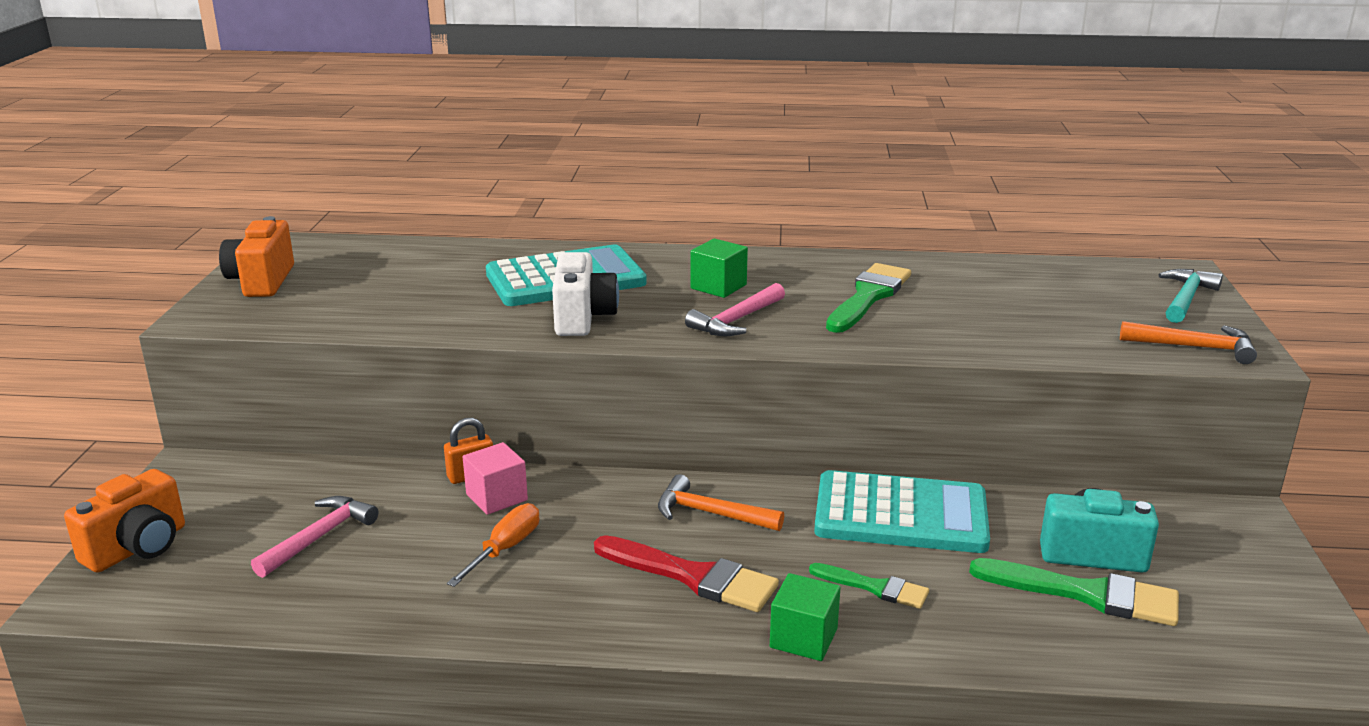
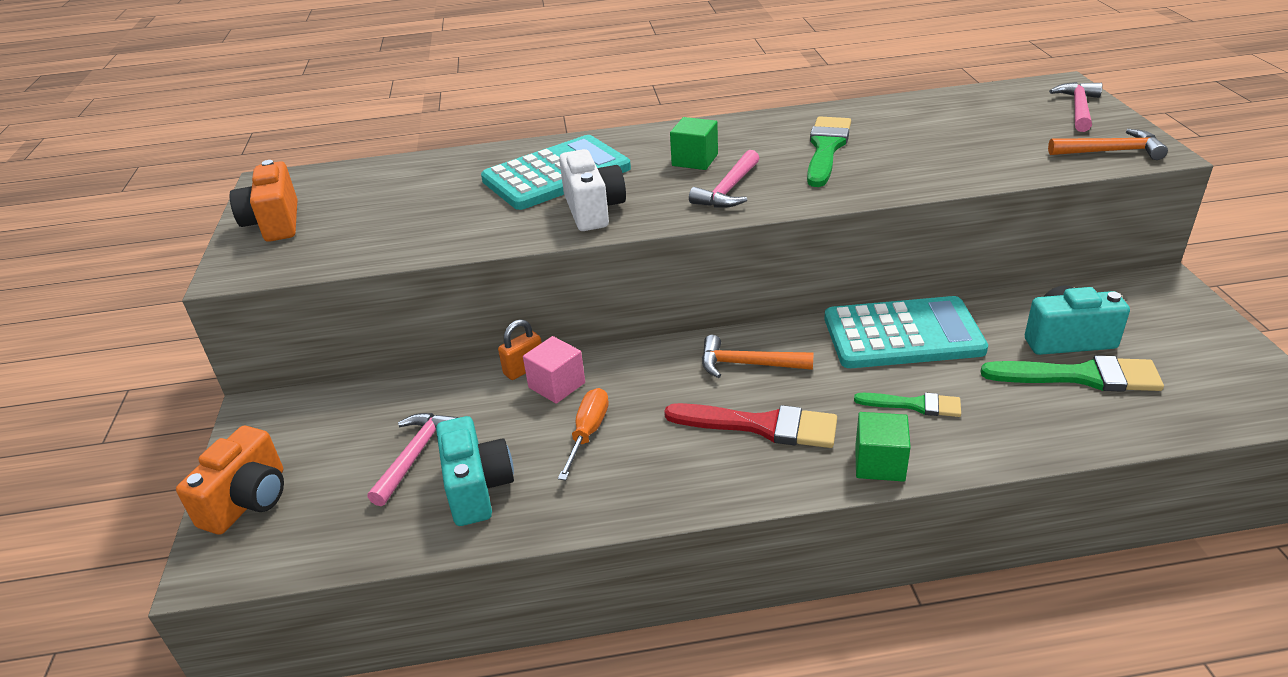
camera: 10 degrees left, 10 degrees up
(365, 580) = (477, 488): none -> turquoise camera
(1185, 298) = (1078, 108): turquoise hammer -> pink hammer

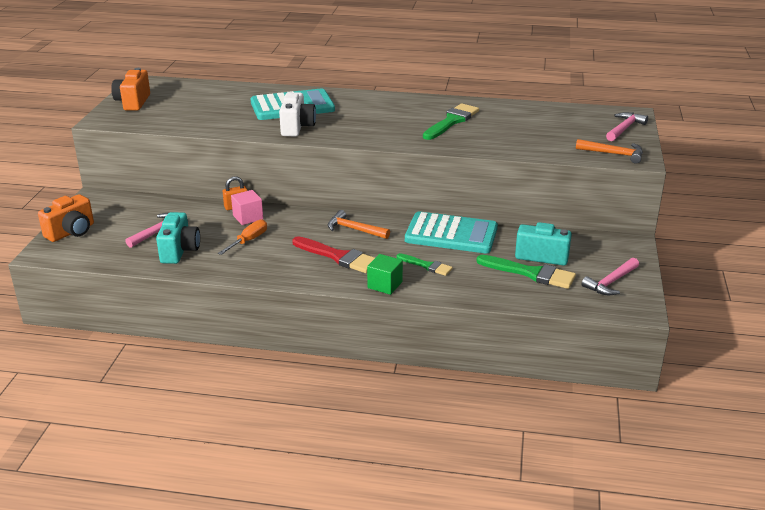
camera: 15 degrees right, 5 degrees down
(695, 160) = (373, 113): green cube -> none
(728, 190) = (377, 131): pink hammer -> pink hammer (611, 282)

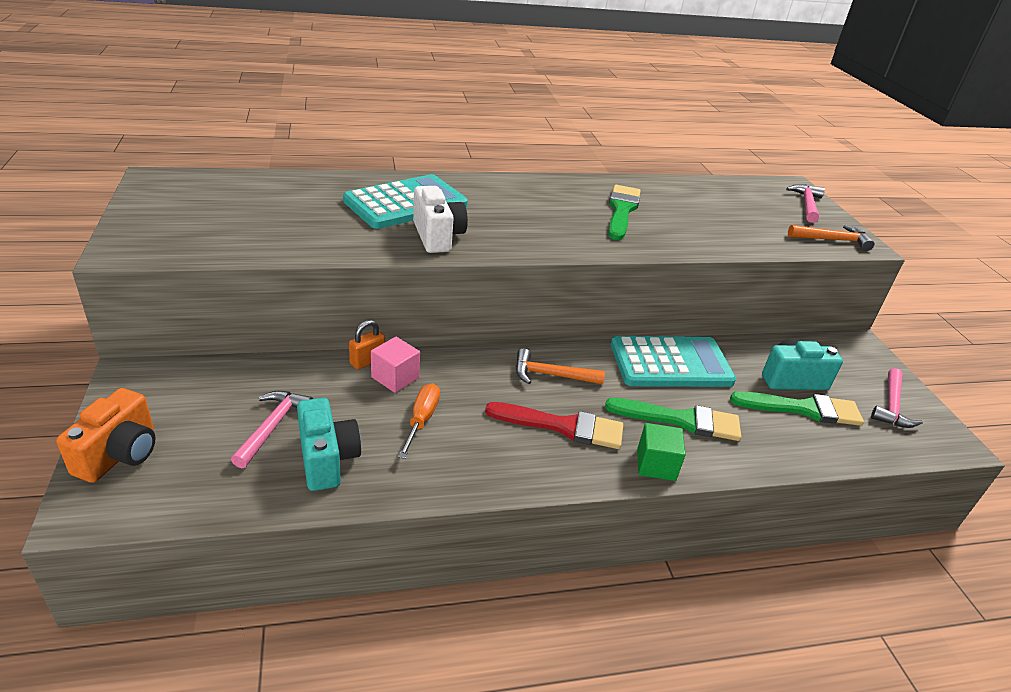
camera: 25 degrees left, 5 degrees up
(133, 102) = (159, 214): orange camera -> none
(426, 265) = (681, 420): green brush -> green brush, size x1.65

